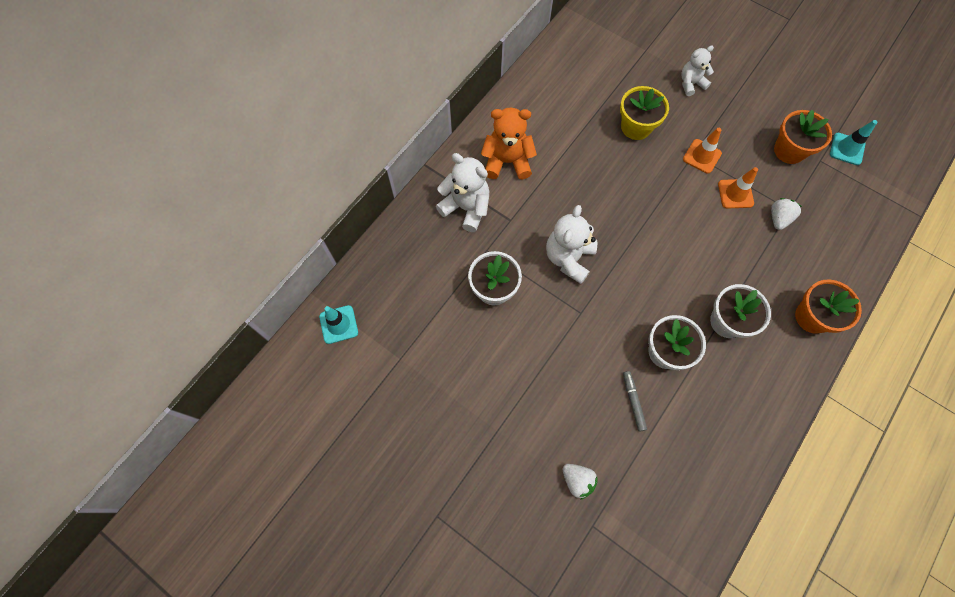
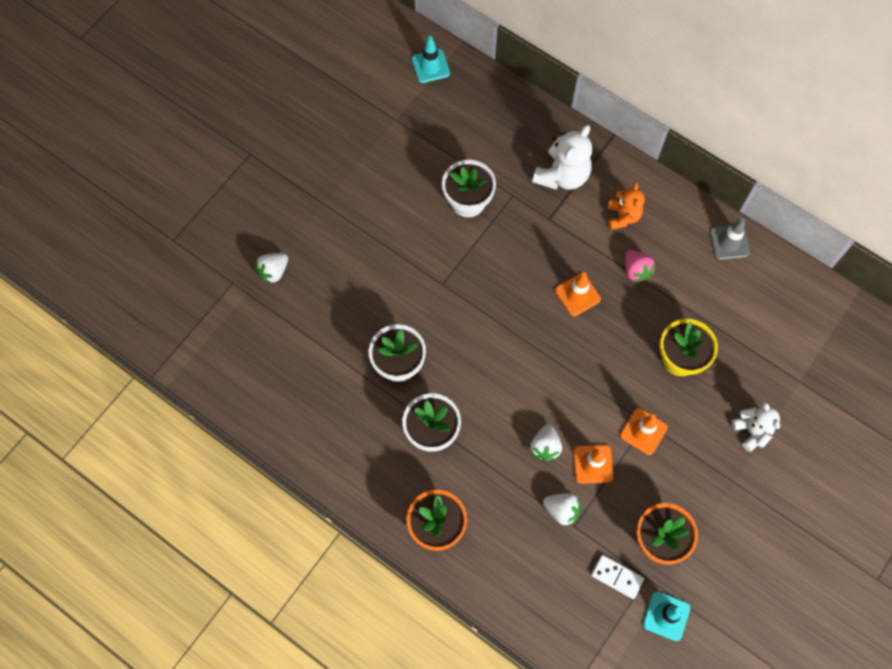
camera: 90 degrees right, 0 degrees up
(507, 161) = (622, 216): orange teddy bear -> orange teddy bear, size x0.64
(529, 86) = (729, 242): none -> grey traffic cone
(559, 154) = (636, 270): none -> pink strawberry
(568, 258) = (504, 275): white teddy bear -> none
(584, 199) = (577, 295): none -> orange traffic cone
(633, 402) = (347, 328): grey marker -> none
(726, 229) = (545, 447): none -> white strawberry
(824, 181) = (617, 577): none -> white domino

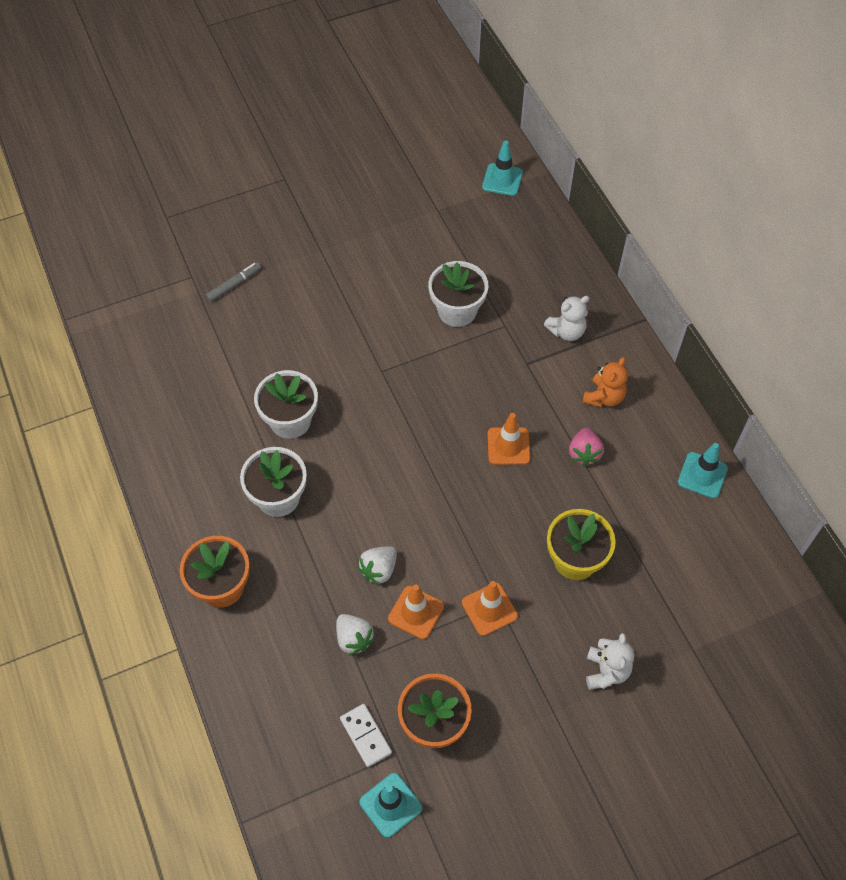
camera: 30 degrees right, 10 degrees down
(273, 271) = (234, 285): white strawberry -> grey marker
(562, 175) = (566, 331): white teddy bear -> white teddy bear, size x0.64
(729, 242) = (702, 475): grey traffic cone -> turquoise traffic cone

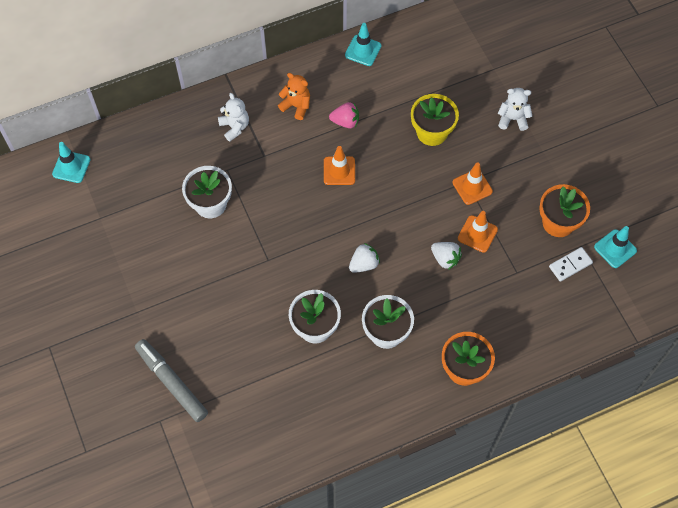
camera: 90 degrees left, 5 degrees up
(234, 285) = (172, 382): grey marker -> grey marker, size x1.79
(354, 639) = (500, 274): white strawberry -> white strawberry (364, 264)

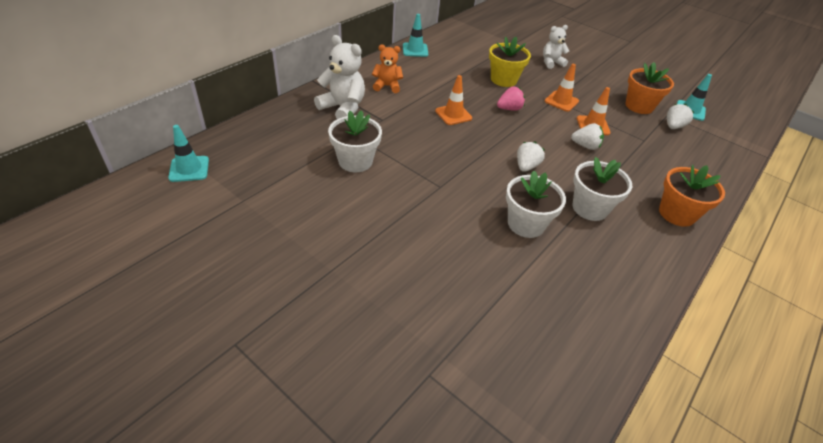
camera: 30 degrees left, 20 degrees down
(172, 382) = (416, 326): grey marker -> none
(234, 127) = (343, 108): white teddy bear -> white teddy bear, size x1.56
(345, 122) = (434, 87): pink strawberry -> pink strawberry (509, 109)
(570, 265) = (673, 126): white domino -> white strawberry

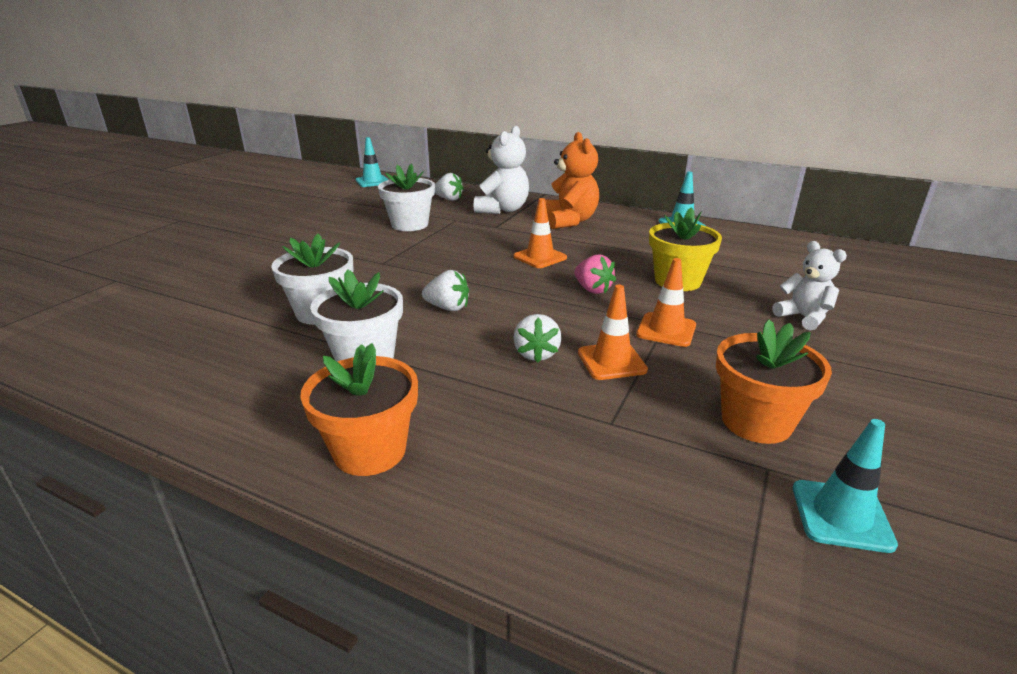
camera: 80 degrees right, 15 degrees down
(387, 86) = (569, 221): orange teddy bear -> orange teddy bear, size x1.56
(673, 126) = (715, 473): white strawberry -> white strawberry (449, 199)

